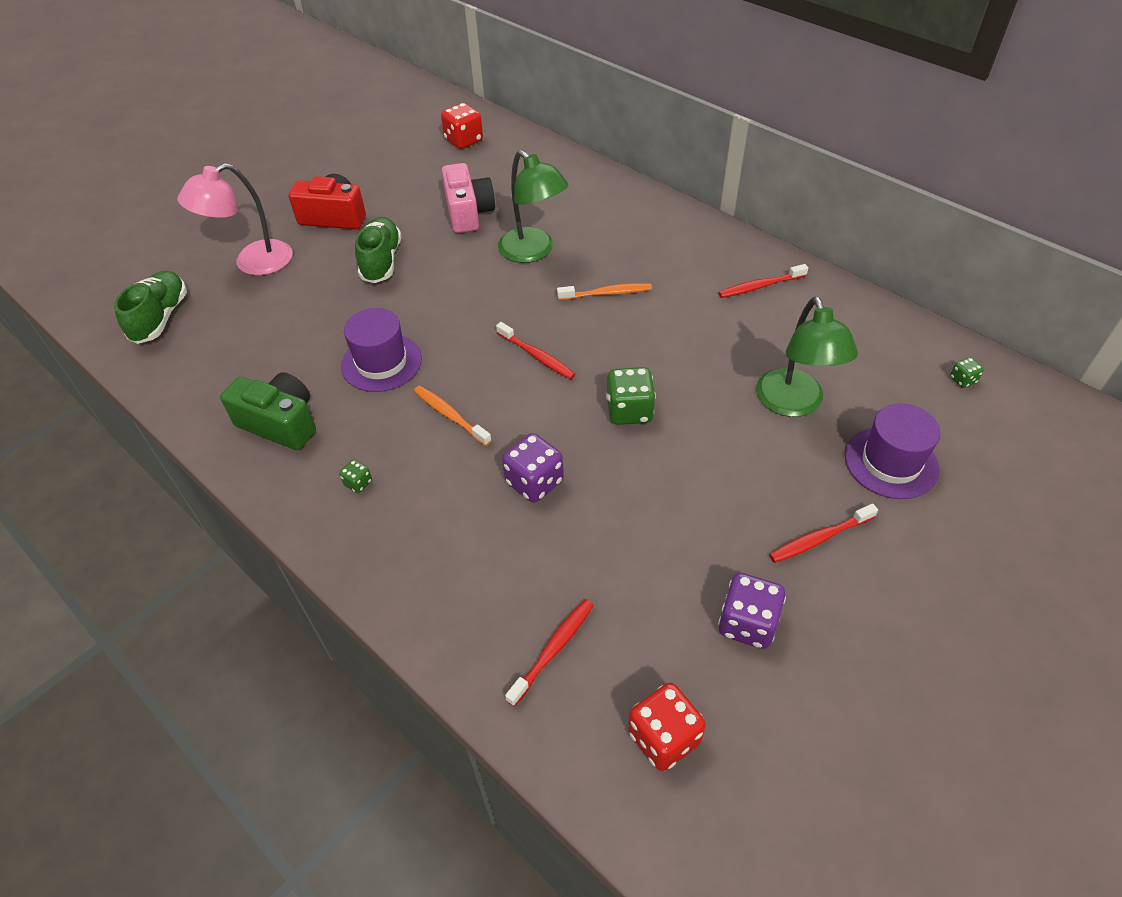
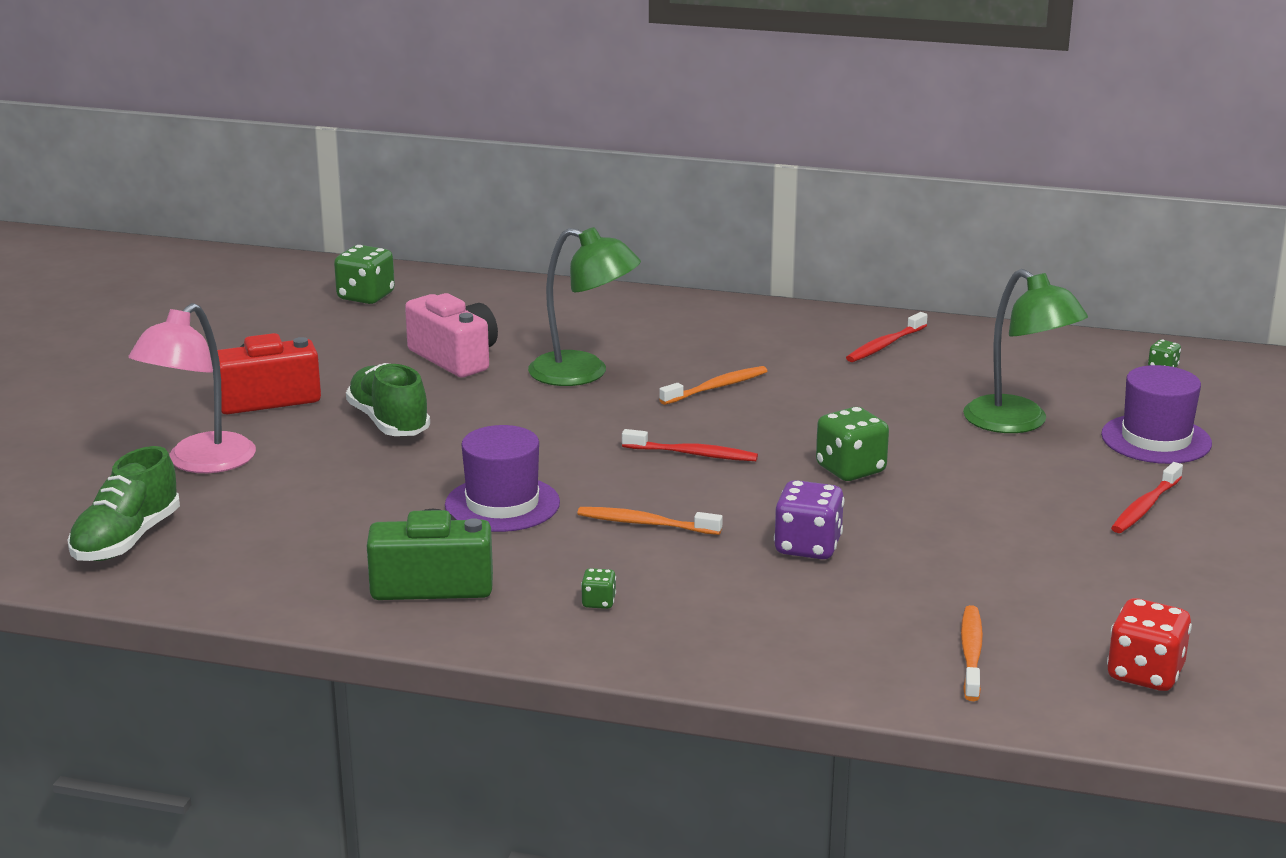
camera: 30 degrees left, 25 degrees down
(161, 318) = (126, 540): green shoe -> green shoe turned 135 degrees counterclockwise
(464, 141) = (366, 296): red dice -> green dice
(553, 649) = (971, 653): red toothbrush -> orange toothbrush
(747, 623) = (1140, 580): purple dice -> none

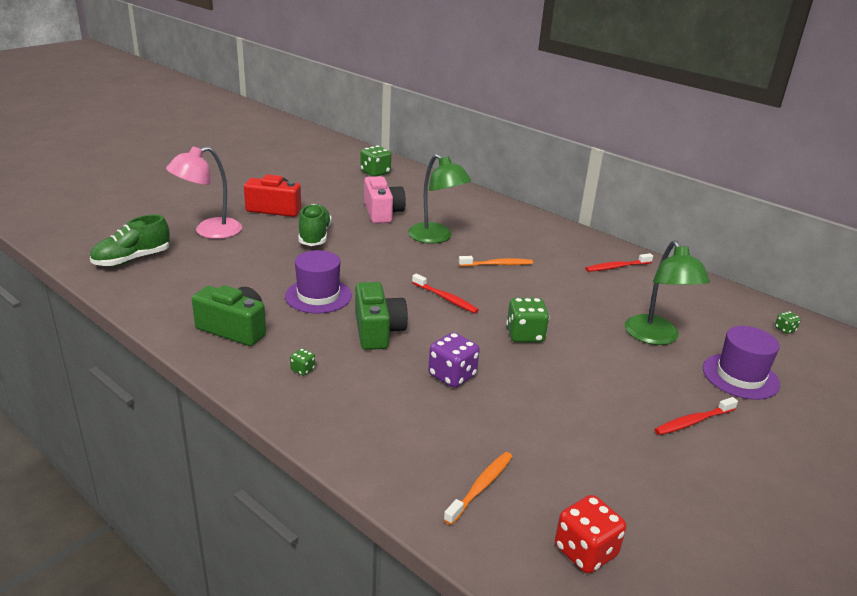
camera: 25 degrees right, 5 degrees up
(645, 524) = (377, 331): orange toothbrush -> green camera

